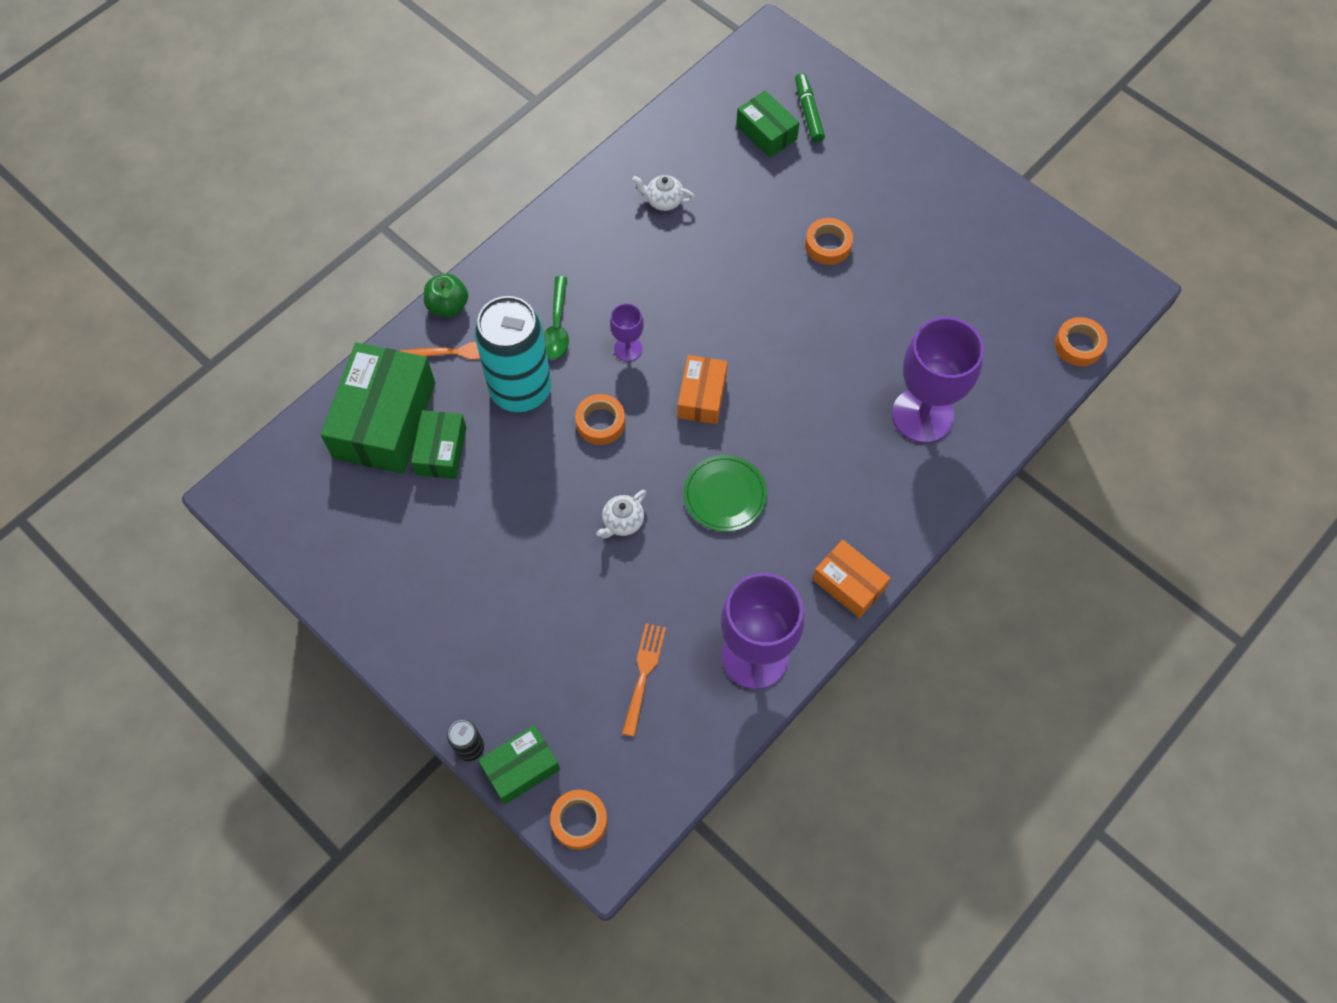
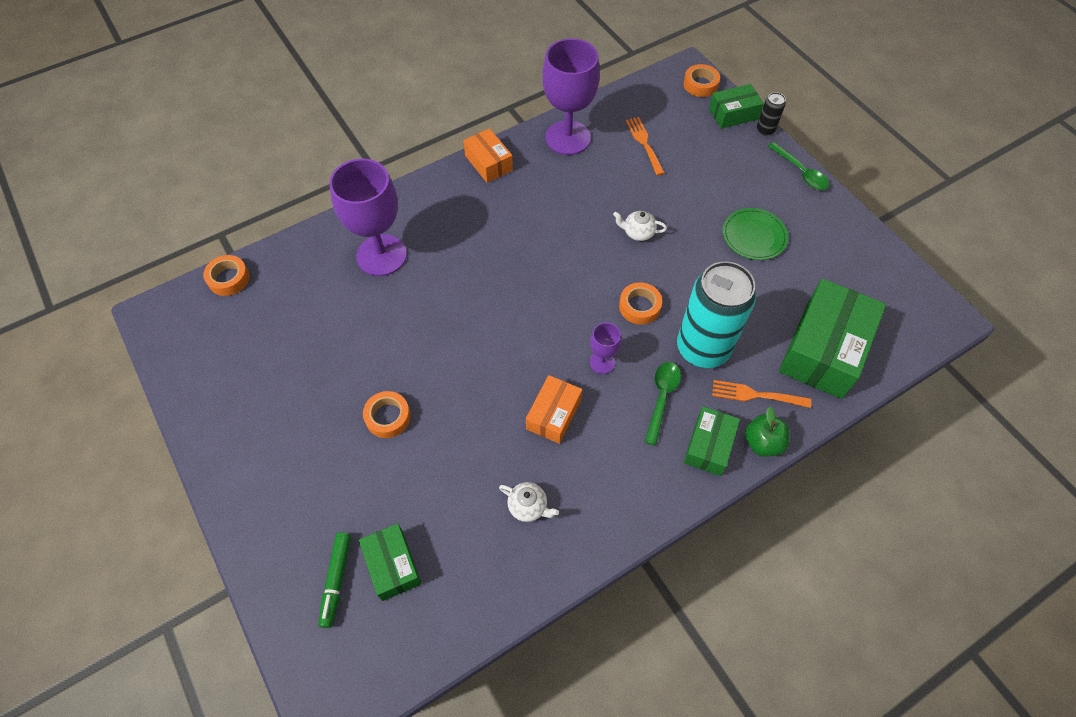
camera: 165 degrees left, 5 degrees down
(416, 677) = (800, 172): none -> green spoon
(441, 451) = (775, 314): green box -> green box (709, 446)
(622, 522) = (638, 233): white teapot -> white teapot turned 135 degrees counterclockwise
(643, 674) = (644, 143): orange fork -> orange fork turned 135 degrees clockwise
(702, 396) = (550, 308): orange box -> orange box (553, 414)
(725, 495) = (556, 234): green plate -> green plate (754, 236)

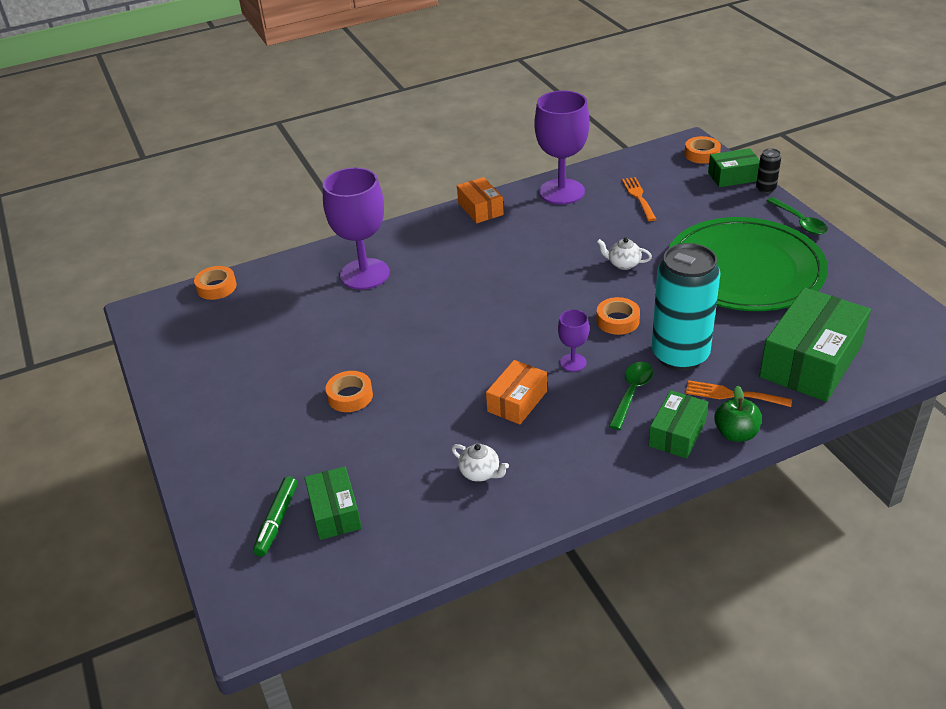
camera: 10 degrees right, 20 degrees down
(754, 236) = (744, 269): green plate -> green plate, size x2.32

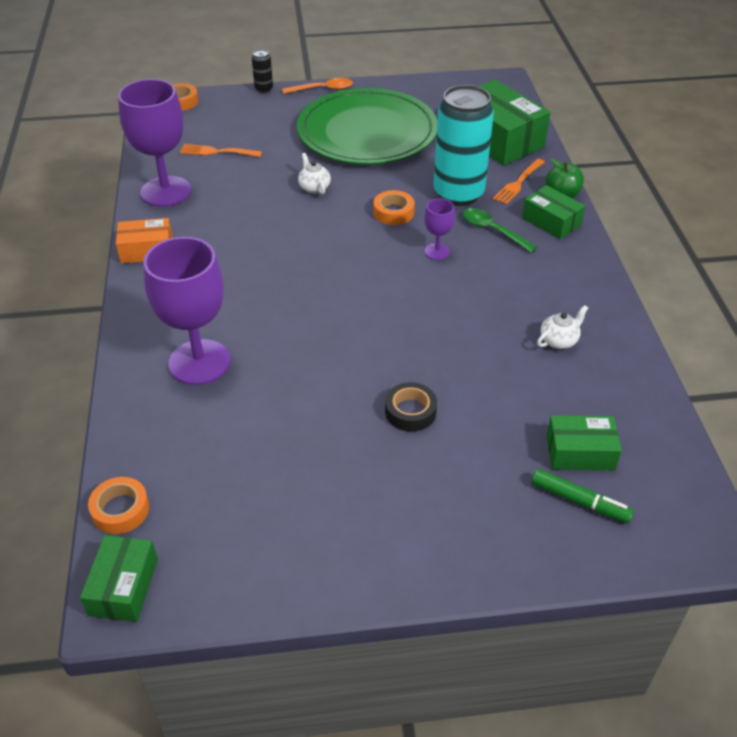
camera: 75 degrees left, 5 degrees up
(350, 396) = (410, 411): orange tape -> black tape
(517, 401) = (473, 297): orange box -> none
(623, 264) = (314, 188): white teapot -> white teapot turned 120 degrees clockwise
(733, 176) = (231, 97): green box -> green box (123, 587)
(799, 221) = (323, 89): green spoon -> orange spoon

